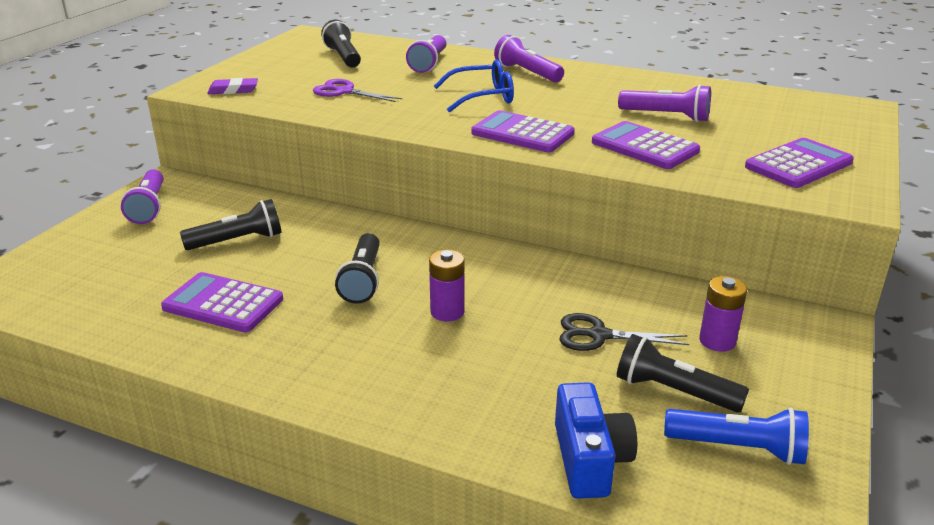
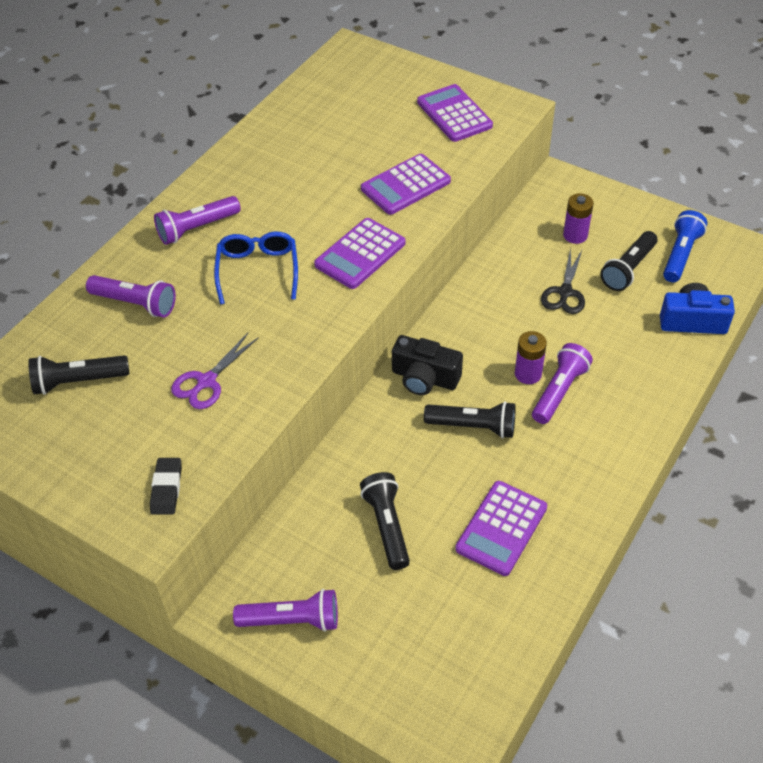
camera: 80 degrees left, 20 degrees up
(233, 90) = (166, 488): purple eraser -> black eraser
(428, 248) = (424, 378): none -> black camera
(666, 116) = (342, 158): purple flashlight -> purple flashlight (559, 391)

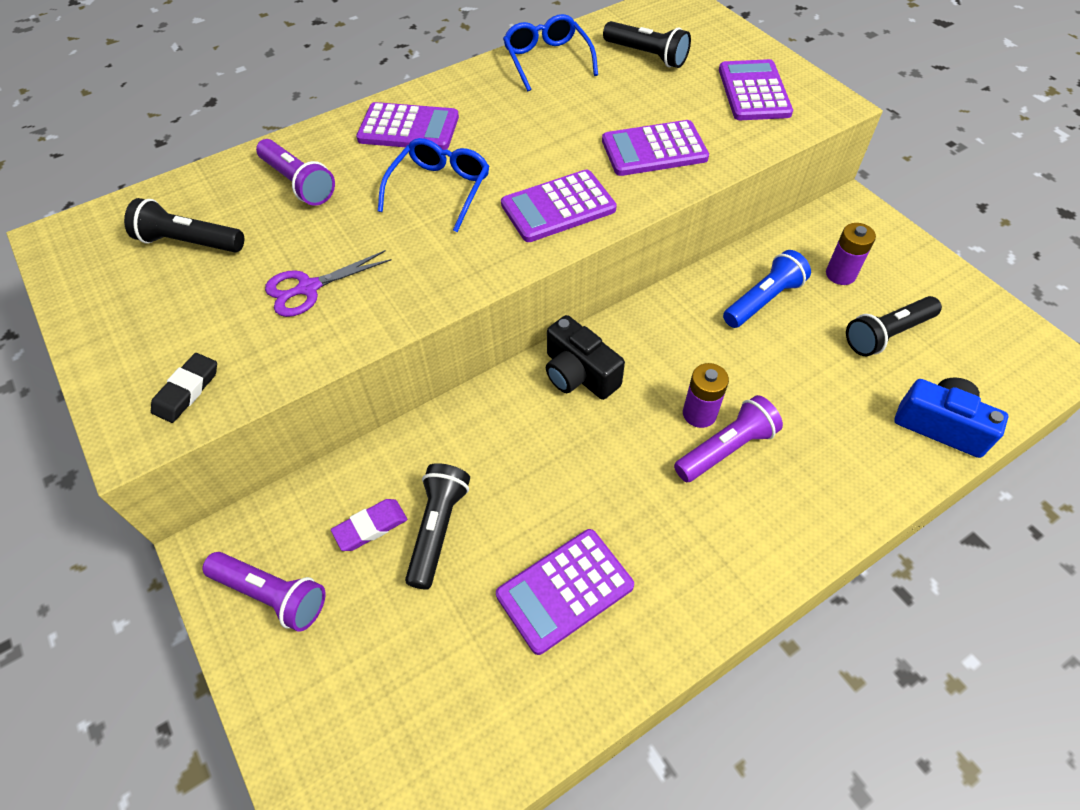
camera: 25 degrees right, 5 degrees up
(196, 228) = (408, 128): purple flashlight -> purple calculator
(274, 134) = (547, 60): none -> blue glasses
(335, 545) = (370, 527): none -> purple eraser
(473, 427) = (601, 451): black flashlight -> black flashlight (646, 55)
(565, 292) = (794, 335): black scissors -> none
(680, 255) = (963, 339): blue flashlight -> blue flashlight (763, 300)

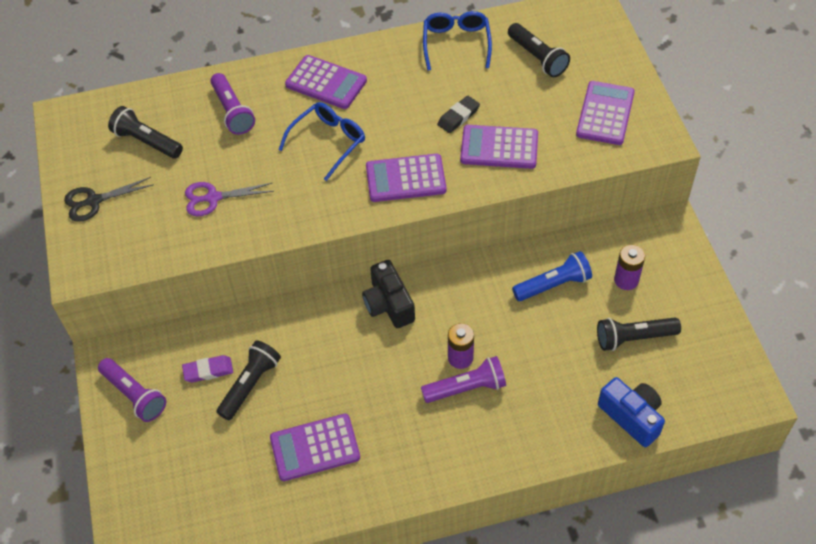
camera: 20 degrees right, 0 degrees up
(131, 333) = (94, 201): none -> black scissors
(187, 390) = (117, 250): black eraser -> black eraser (458, 117)

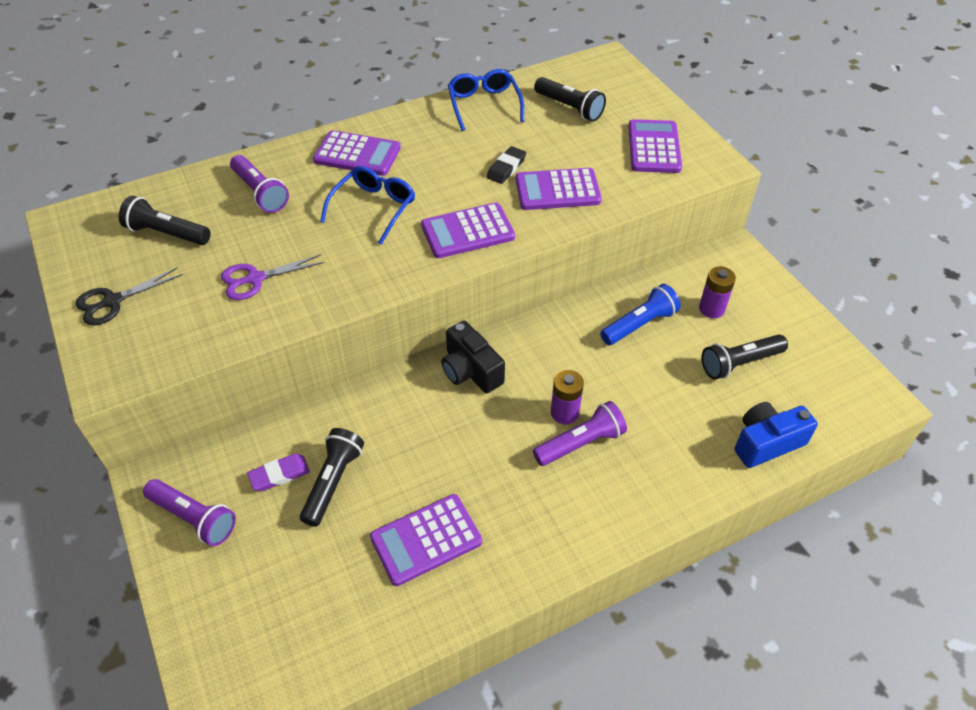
camera: 15 degrees left, 5 degrees down
(631, 417) = (766, 443): blue camera -> blue camera turned 60 degrees counterclockwise

